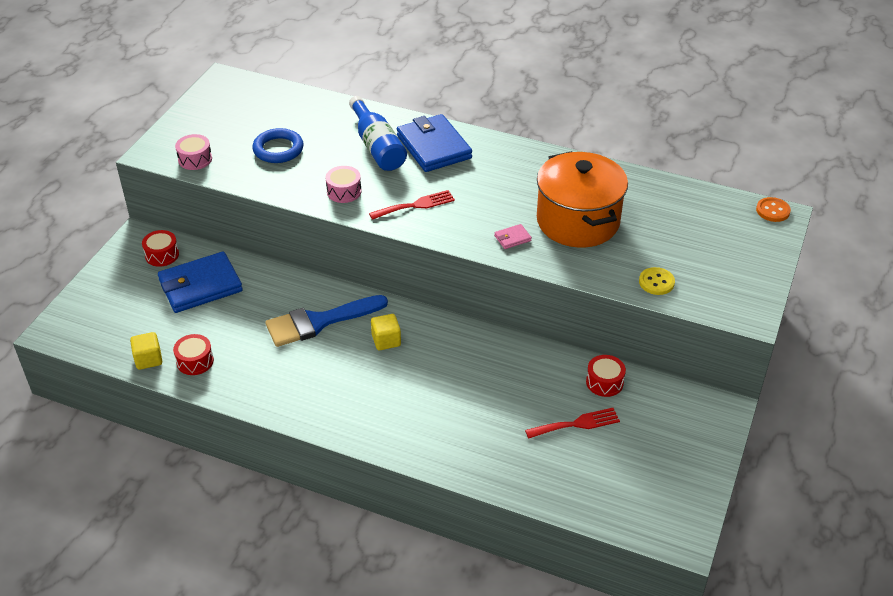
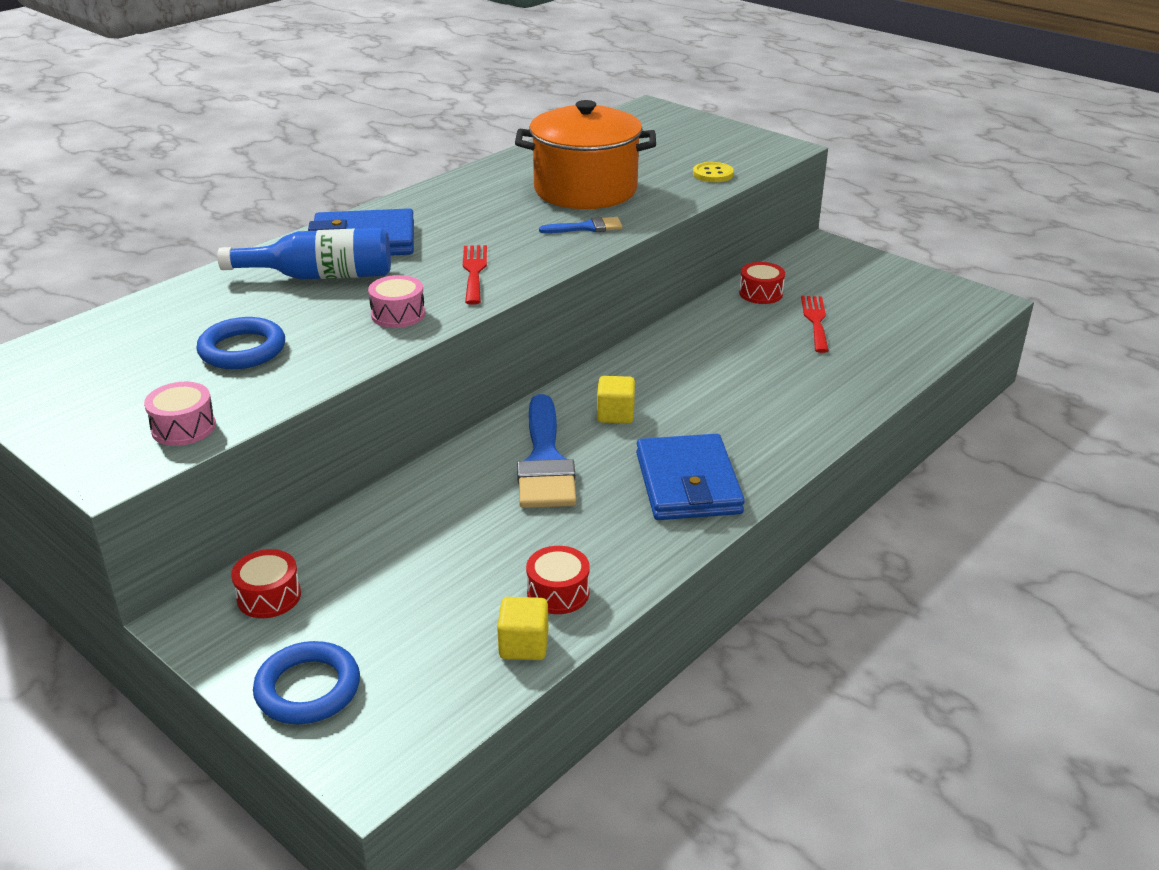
camera: 70 degrees left, 10 degrees down
(99, 292) = (308, 689): none -> blue ring
(200, 286) = (383, 562): blue wallet -> blue wallet (688, 483)
(512, 238) = (587, 227): pink wallet -> blue brush
(772, 211) = (640, 108): orange button -> none

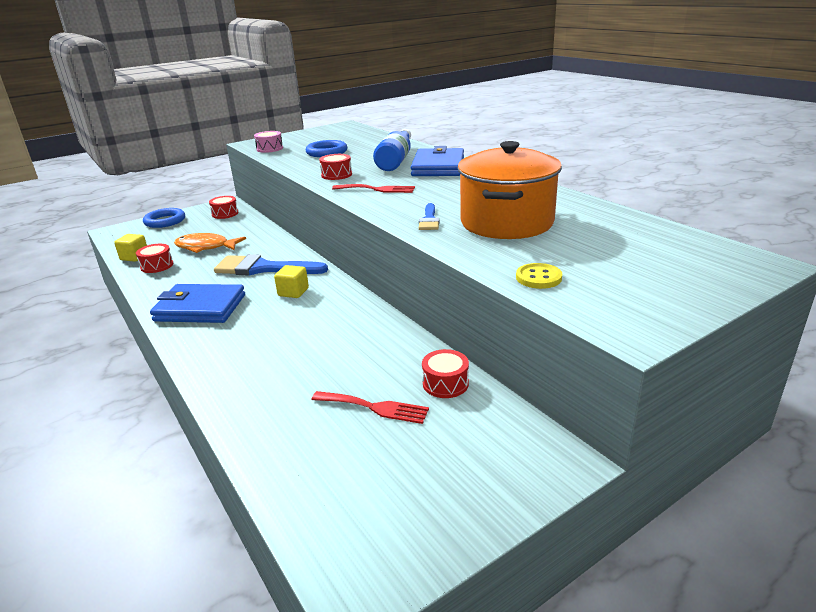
camera: 105 degrees right, 5 degrees down
(398, 314) = (336, 175): pink drum -> red drum
(464, 558) = (205, 247): none -> orange fish

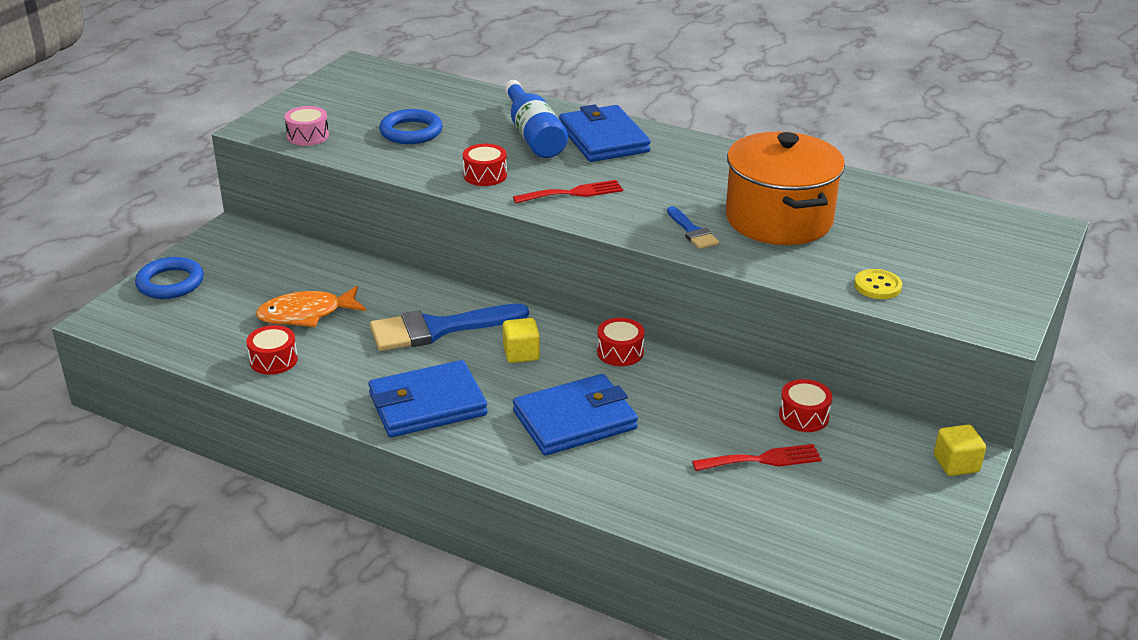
camera: 30 degrees left, 5 degrees up
(134, 257) = (215, 354): yellow cube -> yellow cube (956, 464)
(225, 214) = (255, 250): red drum -> red drum (620, 352)
(274, 340) = (575, 420): none -> blue wallet

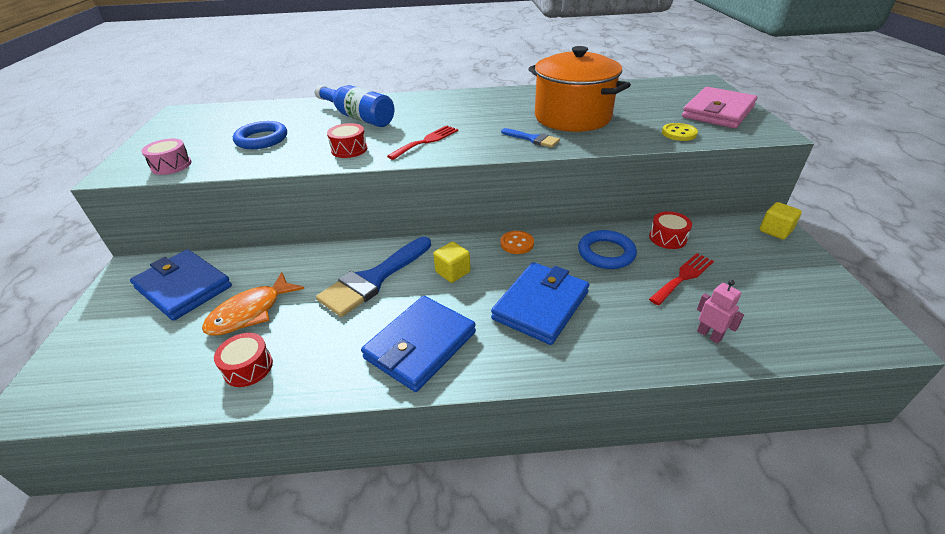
camera: 30 degrees left, 5 degrees up
(170, 283) = (91, 337): blue ring -> blue ring (606, 253)
(603, 139) = (409, 107): blue wallet -> blue wallet (184, 287)
(620, 352) = (517, 243): red drum -> orange button
(712, 517) = (709, 335): none -> pink robot
(981, 277) = (718, 112): none -> pink wallet

